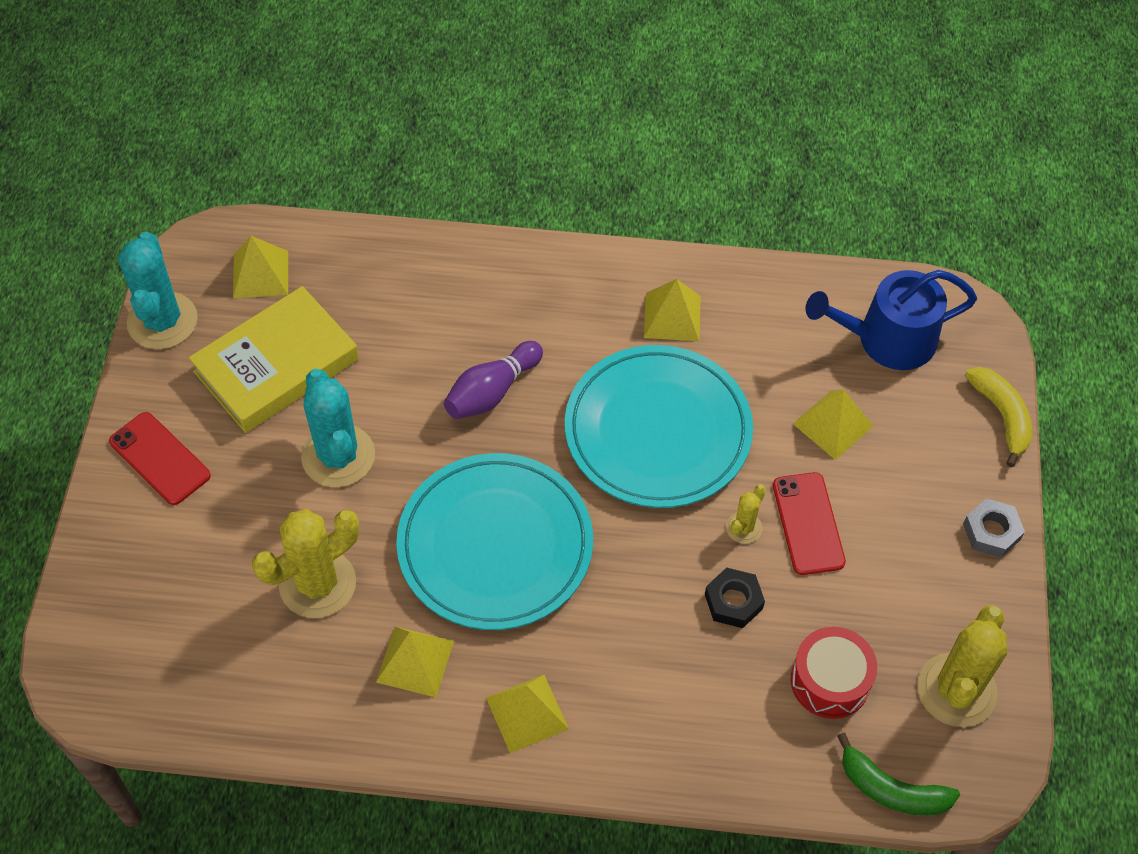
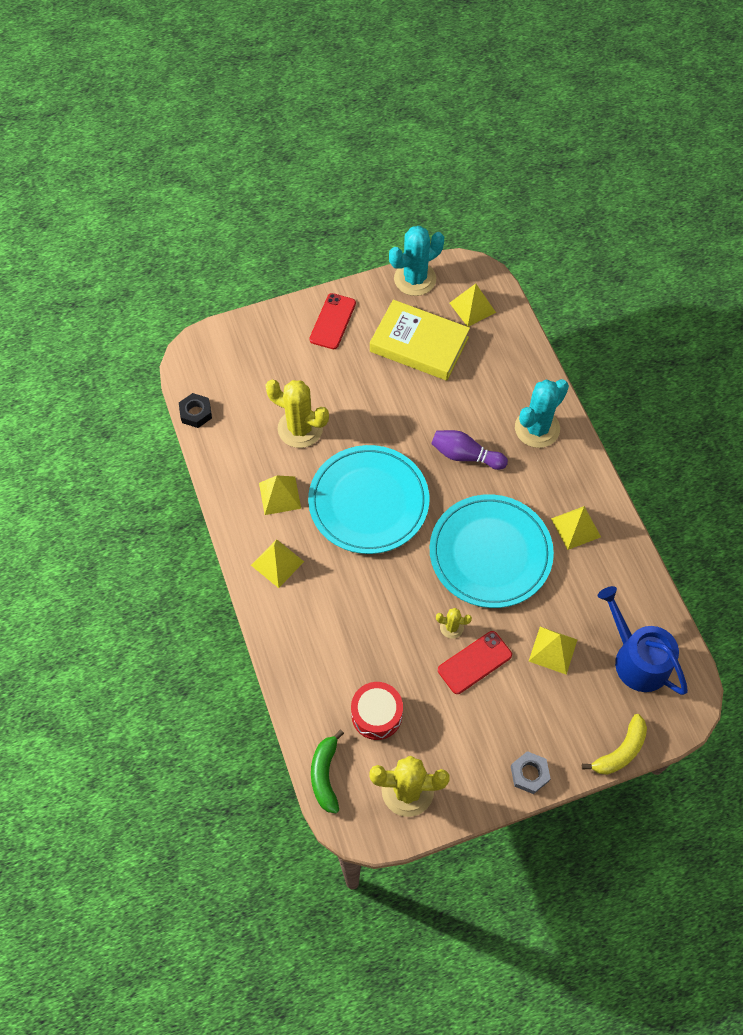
camera: 65 degrees right, 5 degrees up
(338, 456) = (380, 401): turquoise cactus -> turquoise cactus (537, 428)
(733, 601) = (400, 641): black nut -> black nut (196, 413)

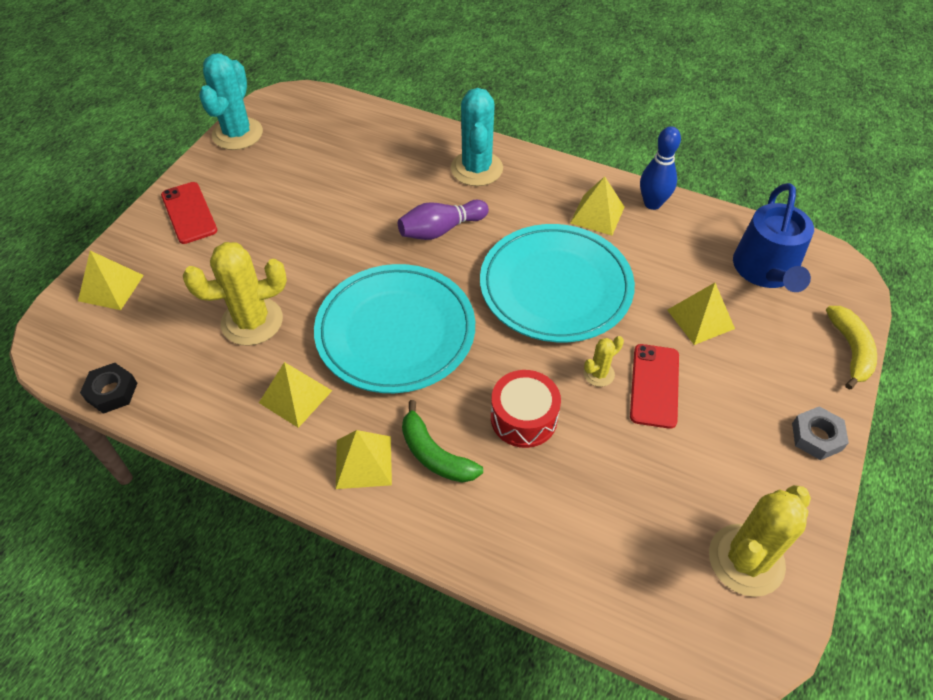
camera: 45 degrees left, 10 degrees down
(325, 775) = (657, 629): green banana -> green banana (435, 454)
(376, 714) = (630, 516): red drum -> red drum (523, 418)
(419, 344) = (298, 177): yellow book -> none
(472, 307) = (316, 122): yellow pyramid -> yellow pyramid (111, 288)
(623, 550) = (652, 203): none -> blue bowling pin
(637, 659) = (766, 271): blue watering can -> blue watering can turned 90 degrees counterclockwise

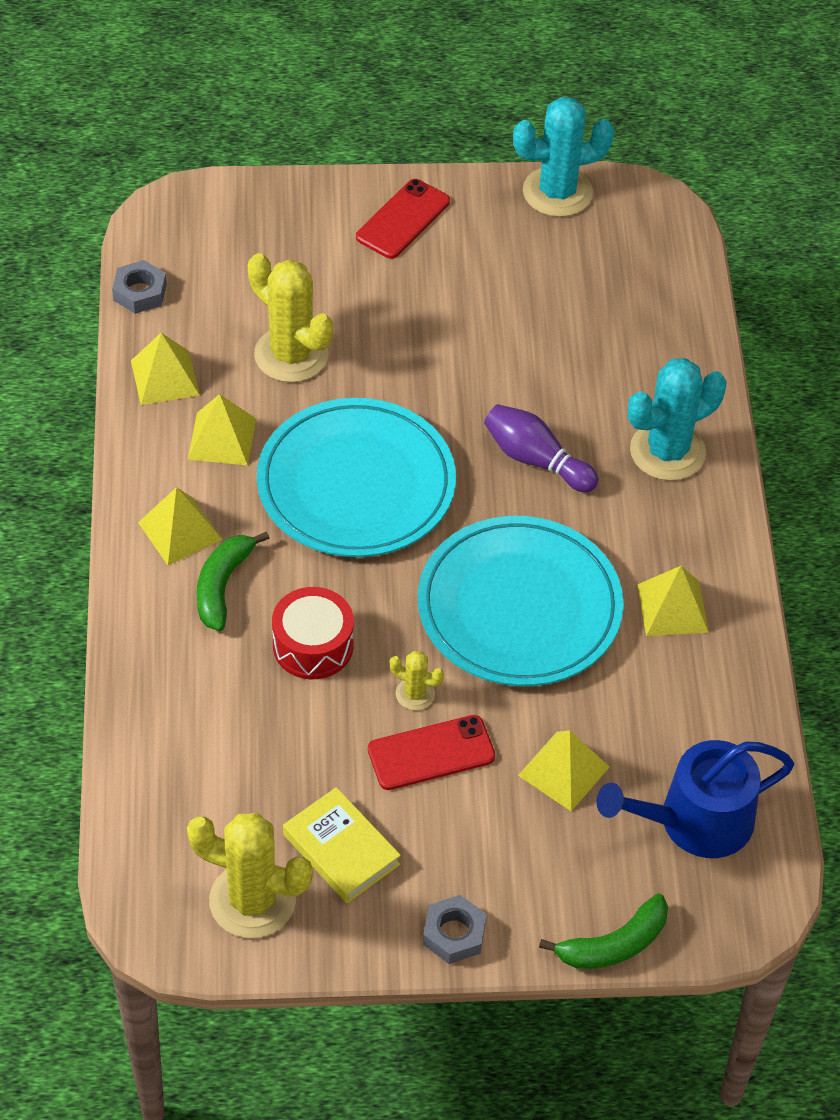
camera: 60 degrees right, 0 degrees up
(111, 288) = (259, 216): yellow pyramid -> yellow pyramid (165, 377)
(112, 392) = (140, 292): black nut -> grey nut
(652, 203) = (736, 661): blue bowling pin -> none
(718, 477) = (341, 849): none -> yellow book
(850, 350) = (613, 944): yellow banana -> green banana

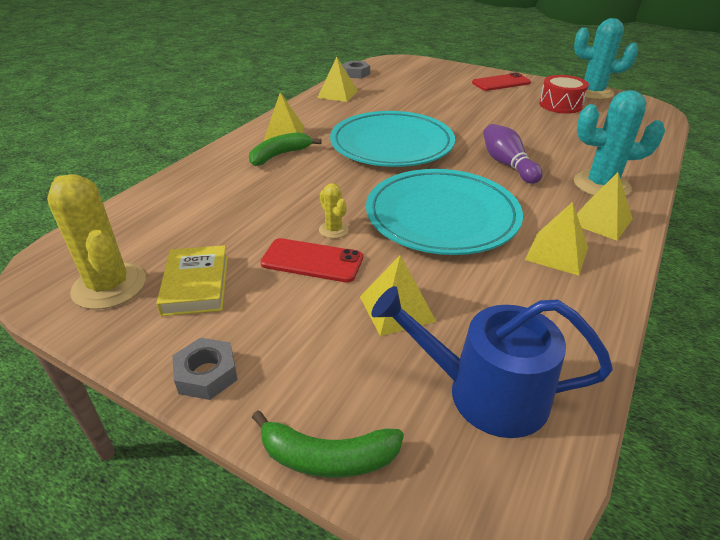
camera: 35 degrees right, 15 degrees down
(222, 438) = (341, 114): yellow pyramid -> yellow pyramid (600, 221)
(291, 355) = (404, 102): yellow cactus -> none
(313, 645) = (298, 190): red drum -> red drum (560, 105)

